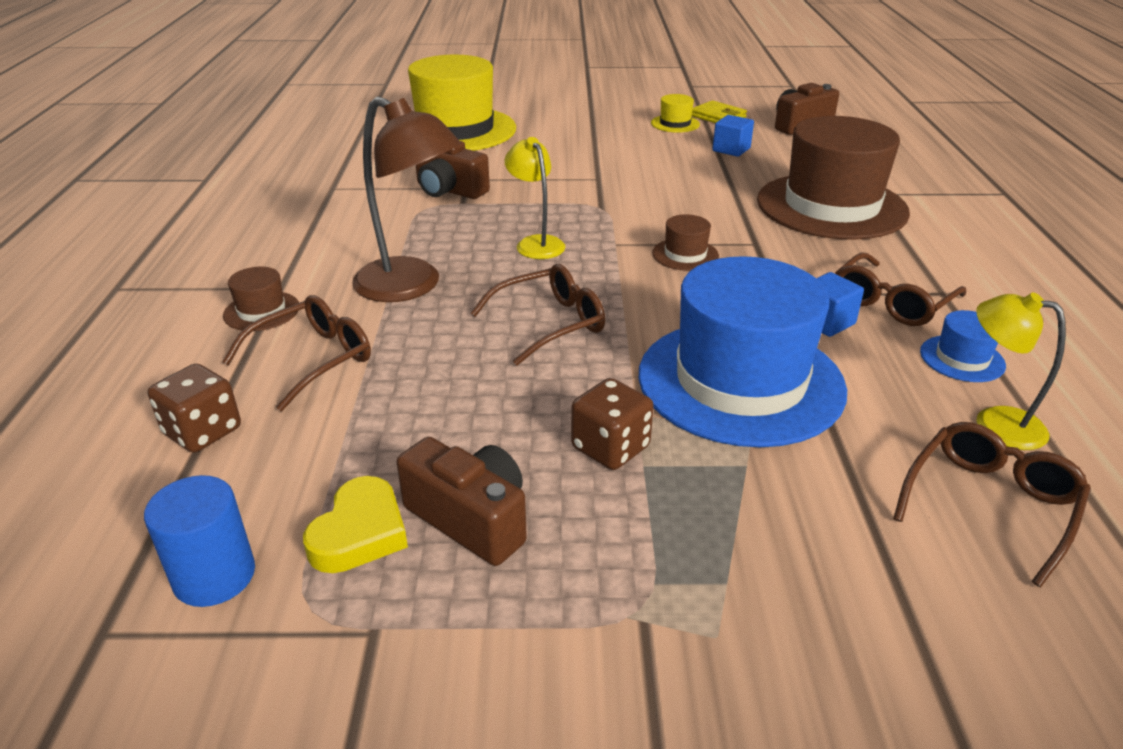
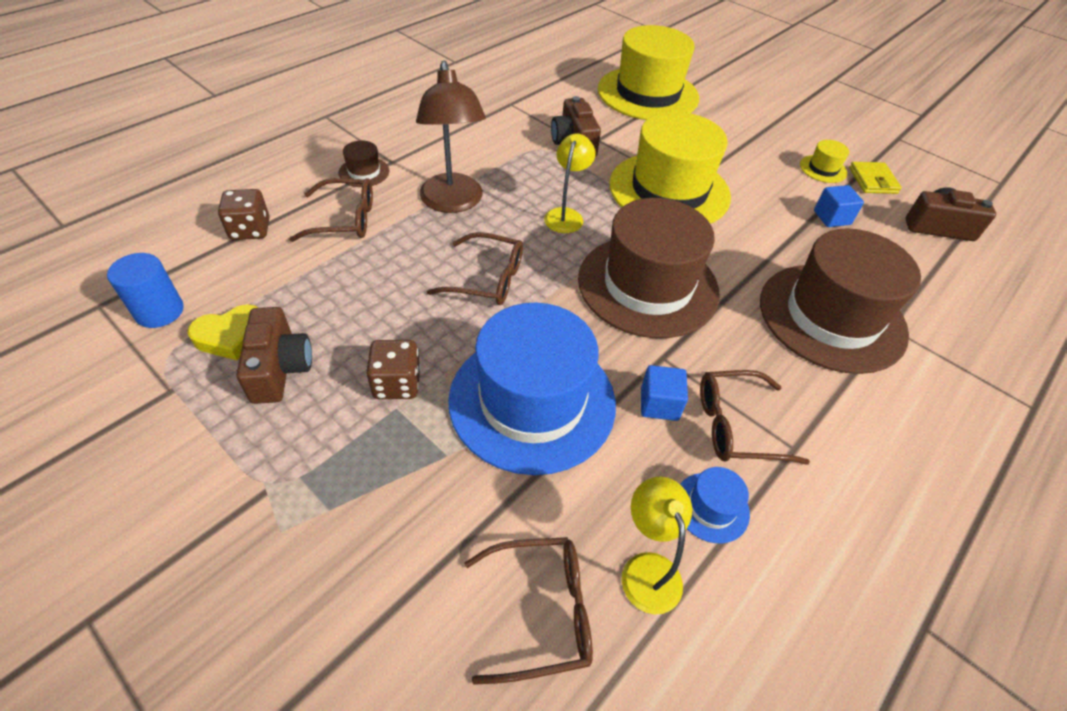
camera: 40 degrees right, 15 degrees up
(590, 186) = (669, 190): none -> yellow hat
(685, 254) = (648, 285): brown hat -> brown hat, size x2.46

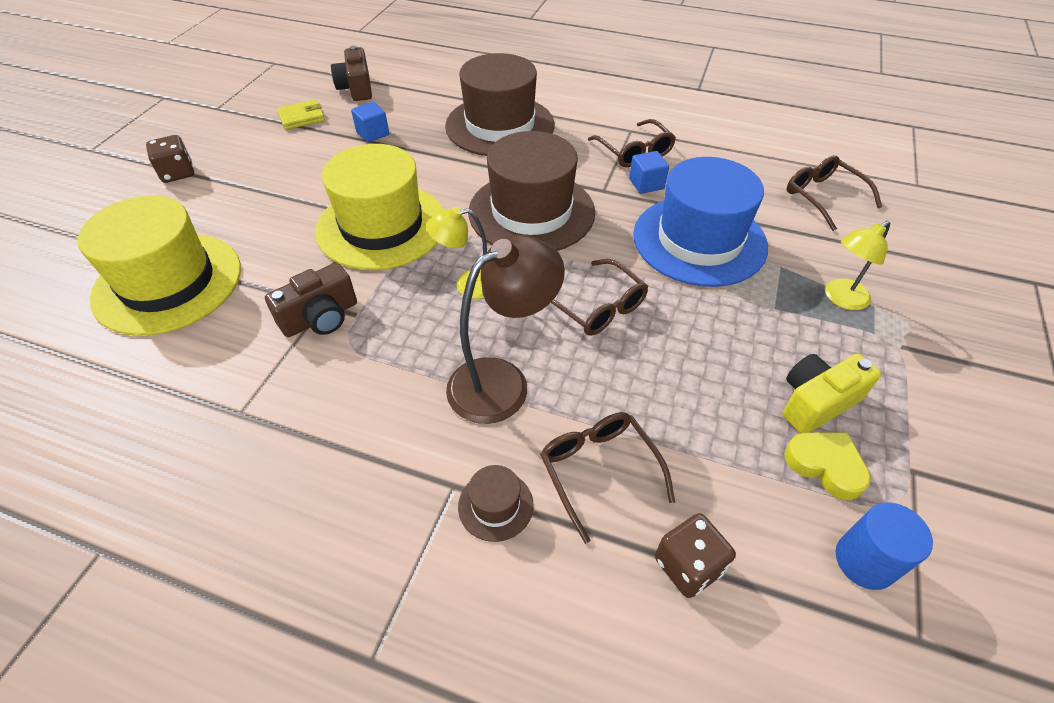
camera: 110 degrees left, 0 degrees up
(280, 368) = (816, 402): brown camera -> yellow camera
(397, 383) = (755, 317): brown dice -> brown dice (178, 173)
(488, 279) = (598, 307): brown glasses -> brown glasses turned 150 degrees clockwise
(647, 569) = (760, 167): yellow lamp -> yellow lamp (840, 299)
(711, 507) = (701, 153): blue hat -> none
(823, 169) = (294, 143): yellow hat -> none

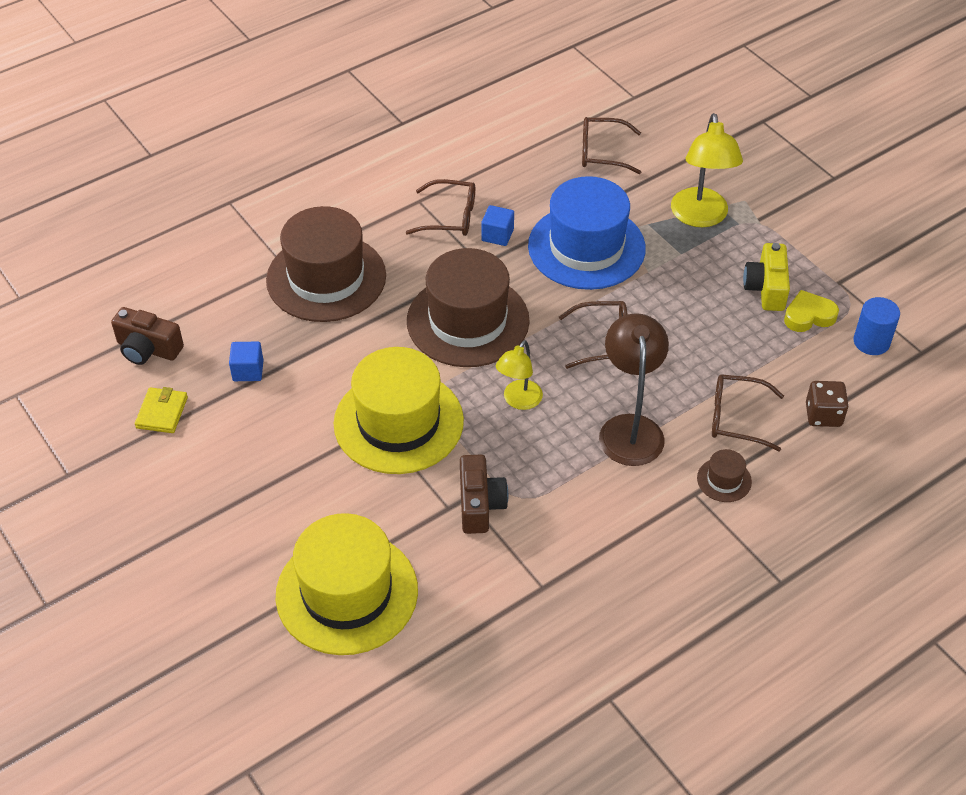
camera: 55 degrees left, 0 degrees up
(178, 173) = (170, 542): brown dice -> none
(840, 299) = (700, 217): yellow lamp -> yellow lamp, size x1.64

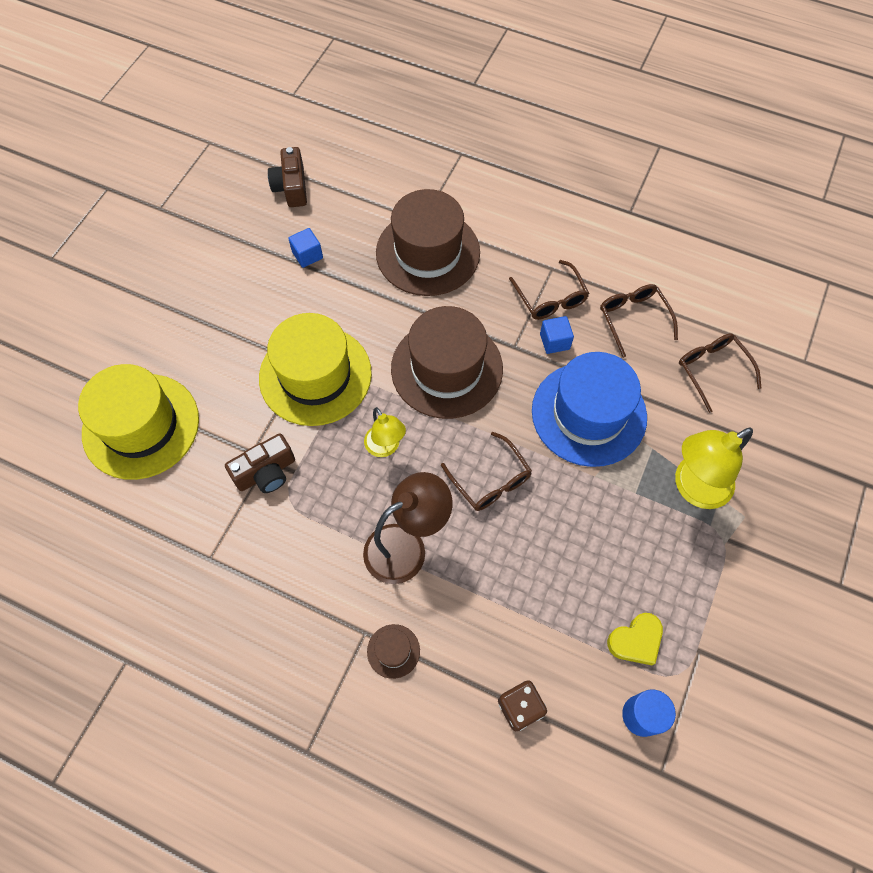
camera: 60 degrees right, 15 degrees up
(162, 412) = (240, 228): yellow wallet -> none
(519, 401) = (385, 447): yellow lamp -> yellow lamp turned 120 degrees counterclockwise
(735, 418) = (469, 629): brown glasses -> brown glasses (633, 318)
(766, 288) = (644, 586): yellow camera -> none
(808, 316) = (635, 640): yellow heart -> yellow heart turned 105 degrees clockwise

